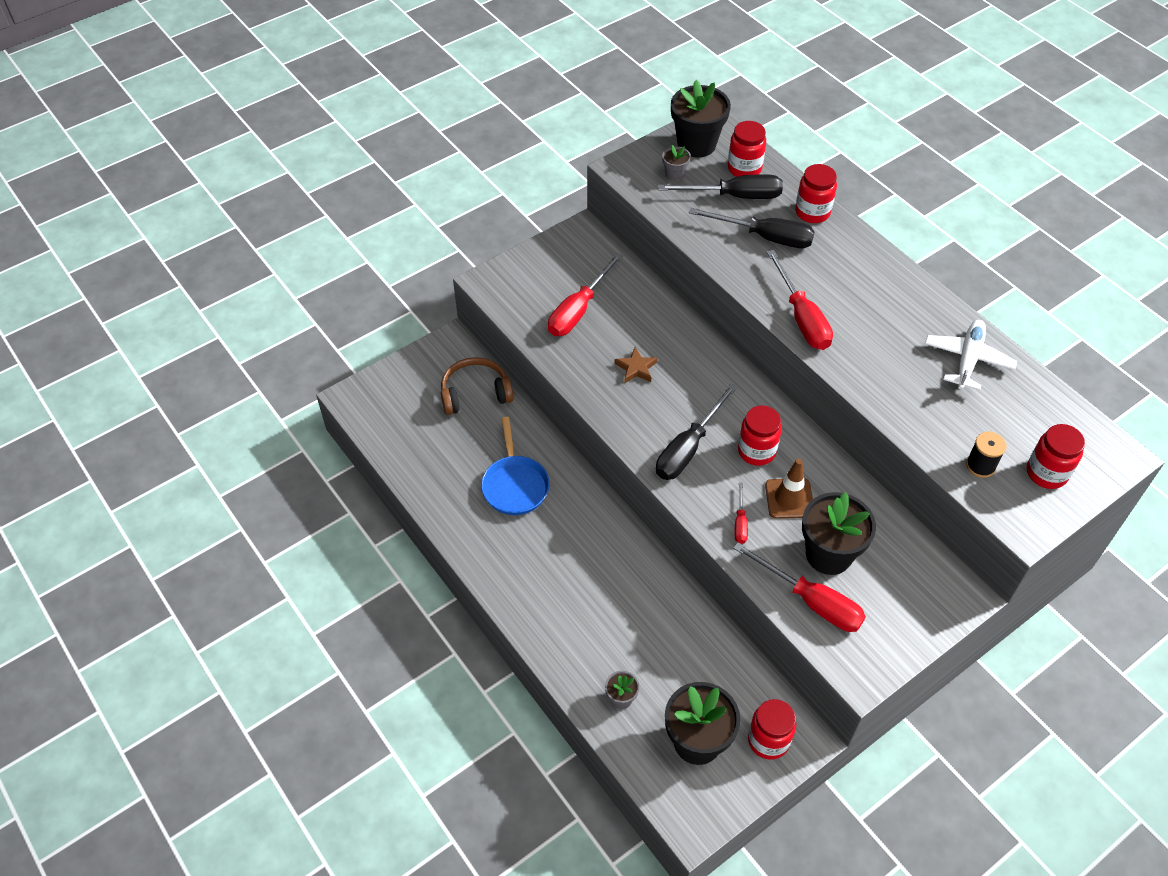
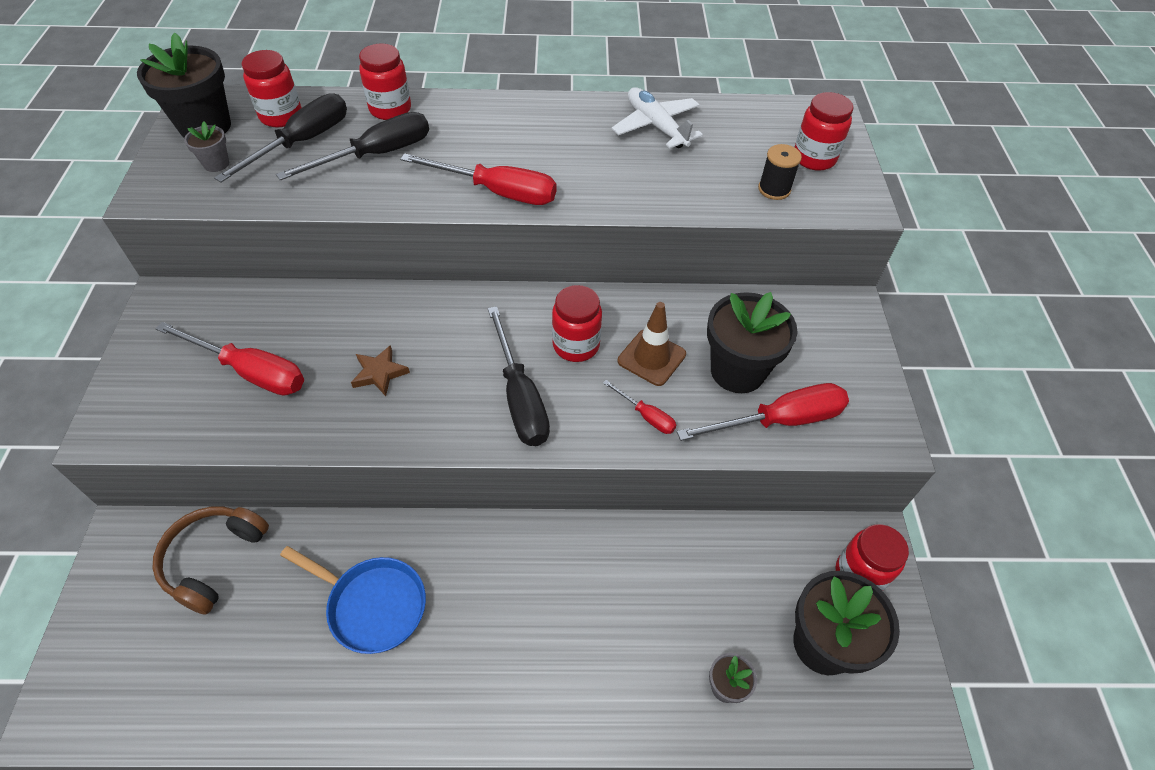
camera: 55 degrees left, 0 degrees up
(578, 310) = (250, 372): red screwdriver -> red screwdriver turned 45 degrees counterclockwise

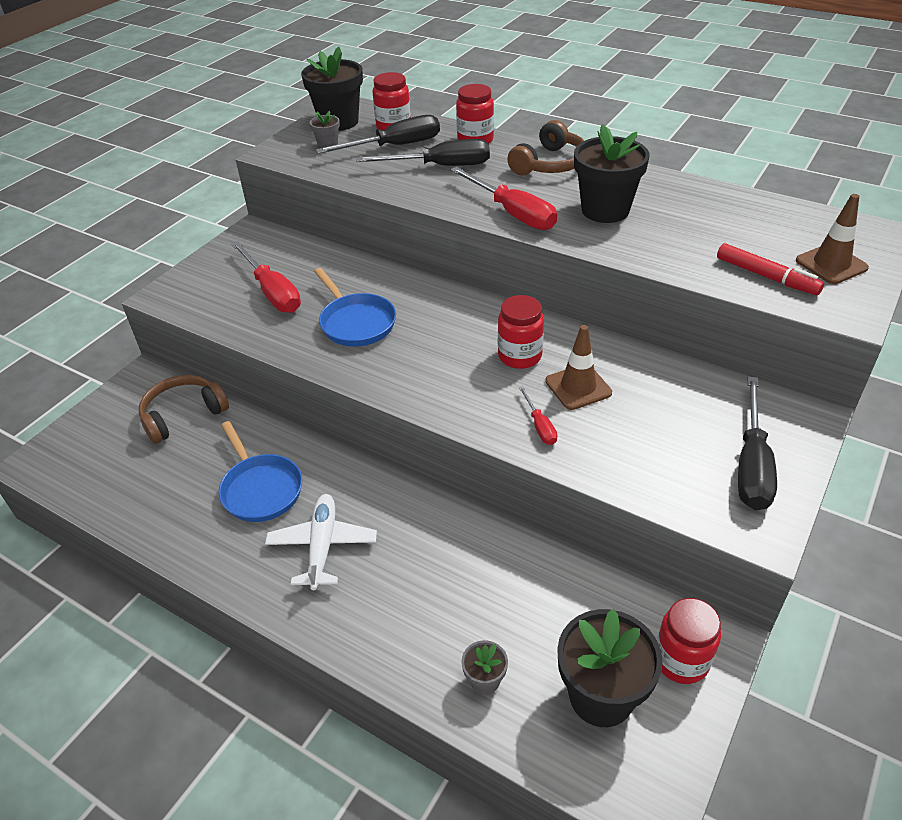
camera: 35 degrees right, 10 degrees down
(379, 373) = (356, 322): brown star -> blue pan
(491, 118) = (549, 164): none -> brown headphones
(520, 397) = (446, 375): black screwdriver -> black screwdriver (751, 464)
(656, 126) = (690, 202): white plane -> white plane (322, 546)
(737, 371) = (650, 424): black flower pot -> black flower pot (605, 210)
(774, 189) = (766, 276): black spool -> red marker
(780, 421) = (660, 476): red screwdriver -> none
(814, 158) = (831, 264): red jar -> brown traffic cone

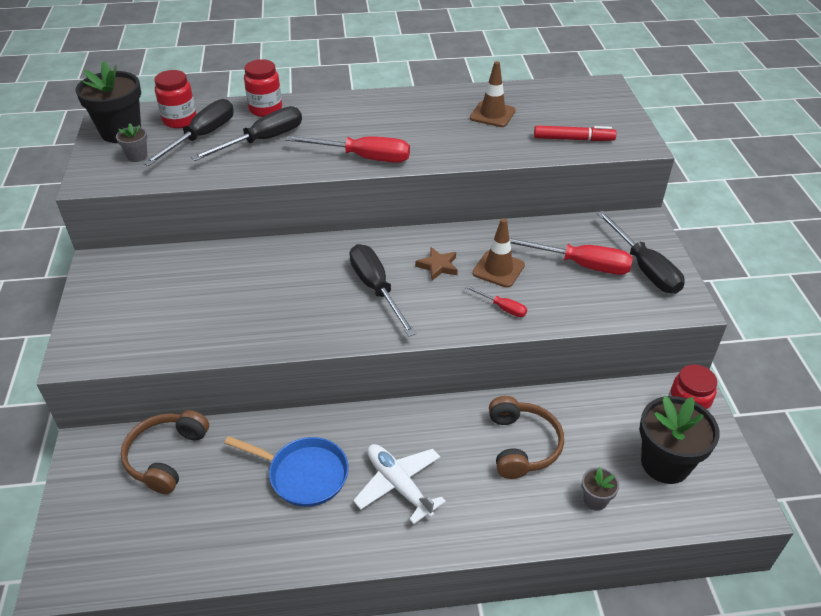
camera: 40 degrees left, 0 degrees up
(272, 292) = (183, 307): red screwdriver -> red screwdriver (580, 265)
(356, 322) = (287, 298): blue pan -> none
(439, 350) = (376, 289): none -> black screwdriver
(520, 356) = (438, 266): red jar -> brown star
(549, 164) = (346, 109): brown headphones -> brown headphones (521, 445)
(605, 210) = (426, 131): black flower pot -> none
(831, 264) = (599, 117): brown traffic cone -> brown traffic cone (492, 114)

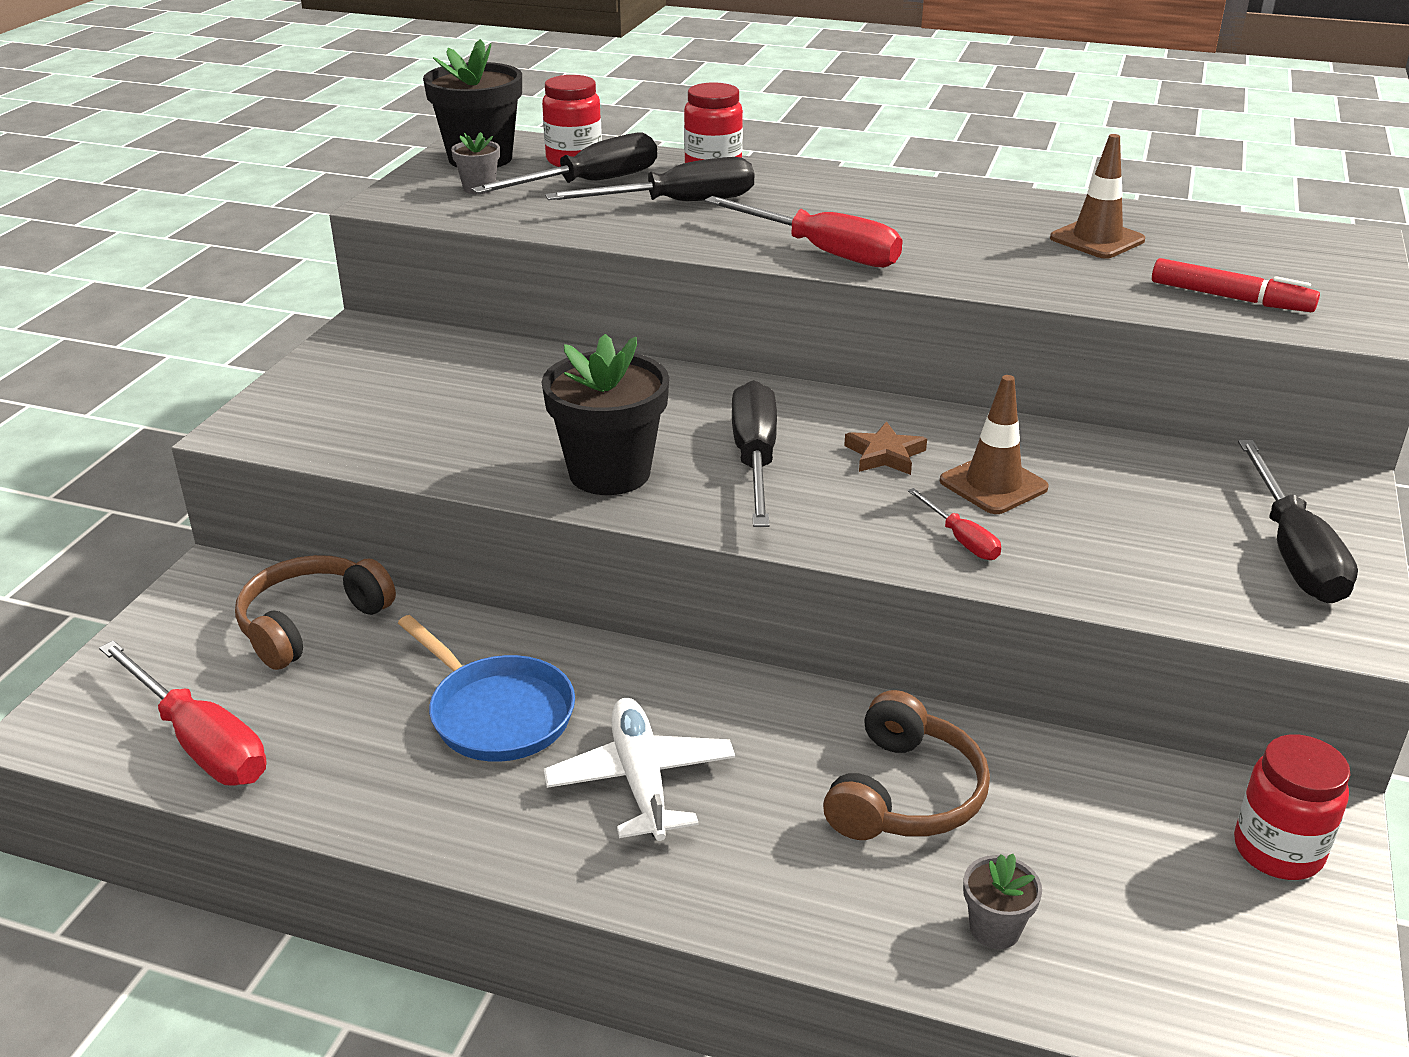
camera: 25 degrees right, 10 degrees down
(580, 265) = (1160, 516): red screwdriver -> red screwdriver (199, 742)
(665, 463) = (1183, 919): black flower pot -> black flower pot (609, 473)

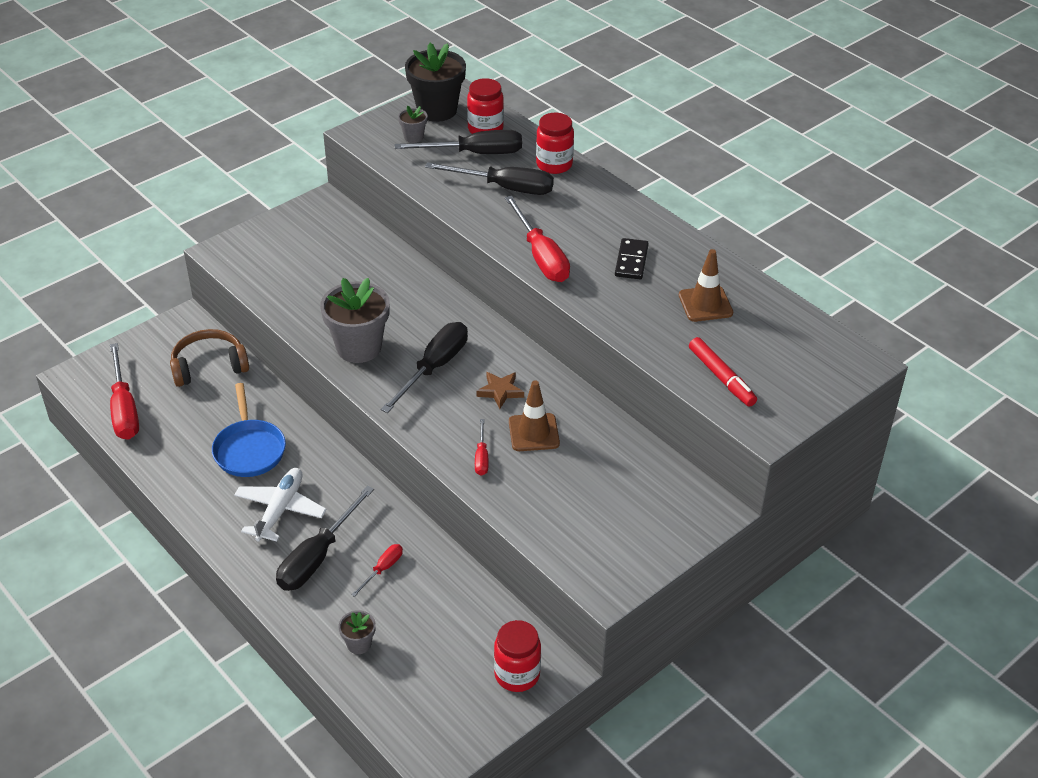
camera: 30 degrees right, 10 degrees up
(609, 473) = (359, 347): black flower pot -> grey flower pot
(904, 793) = (383, 569): brown headphones -> red screwdriver
(945, 226) = (631, 261): none -> black domino
(1292, 552) = (635, 536): black screwdriver -> black screwdriver (317, 557)

